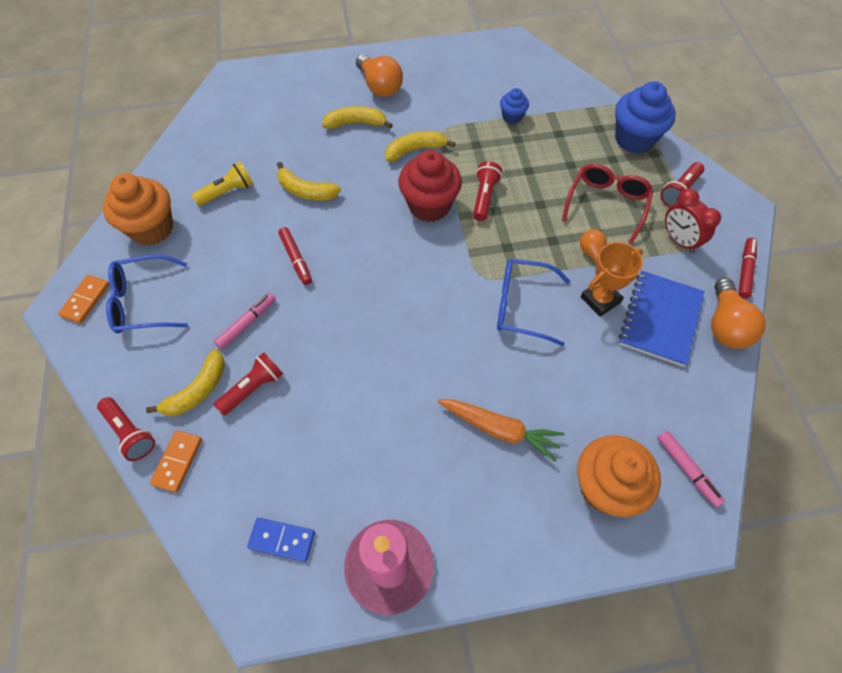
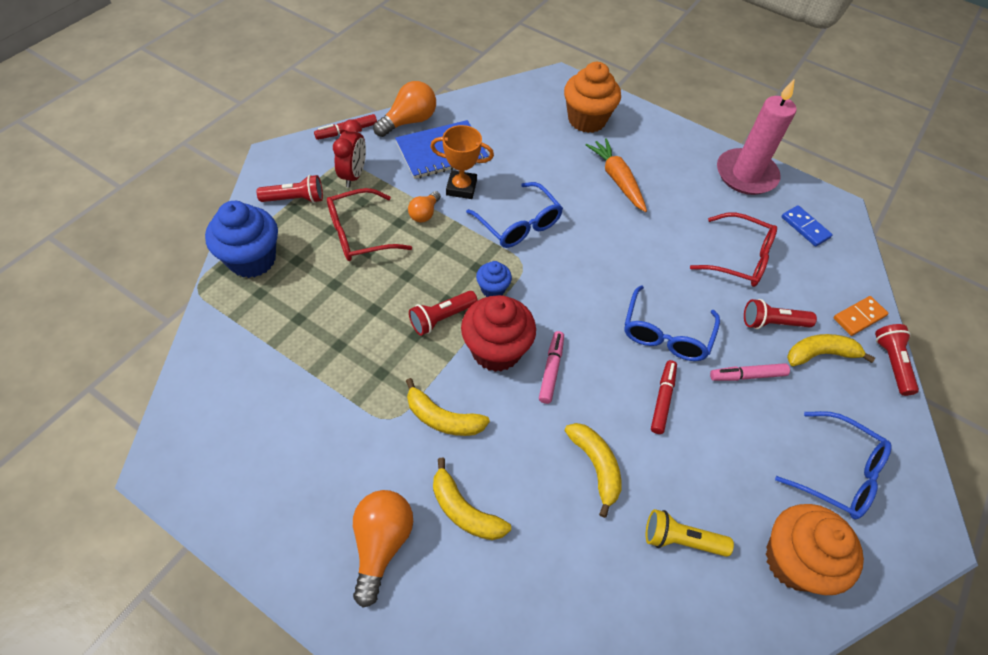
camera: 140 degrees left, 5 degrees down
(85, 300) = (900, 523): orange domino -> none
(322, 434) = (739, 258): none -> red glasses
(330, 308) = (666, 333): none -> blue glasses
(512, 117) = (309, 372): blue cupcake -> blue cupcake (493, 289)
(687, 470) = (534, 96): pink marker -> pink marker (551, 370)

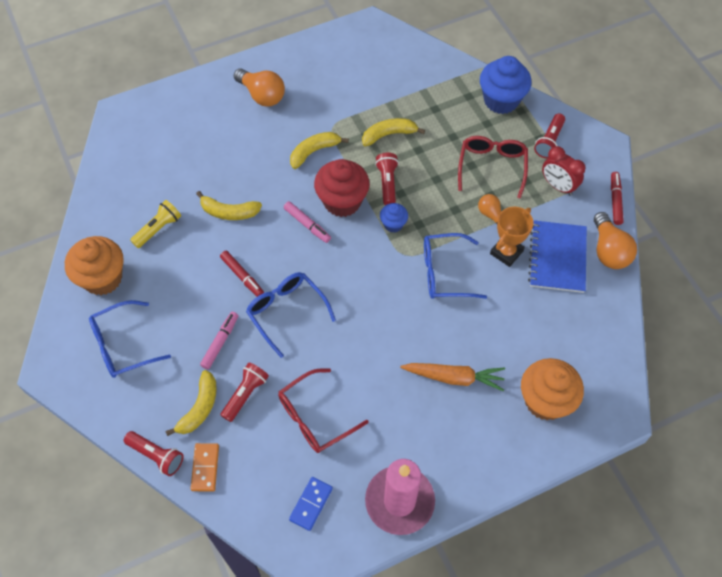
camera: 125 degrees right, 5 degrees up
(464, 510) = (252, 137): yellow banana -> yellow banana (389, 134)
(805, 227) = (311, 504): blue domino -> blue domino turned 60 degrees counterclockwise

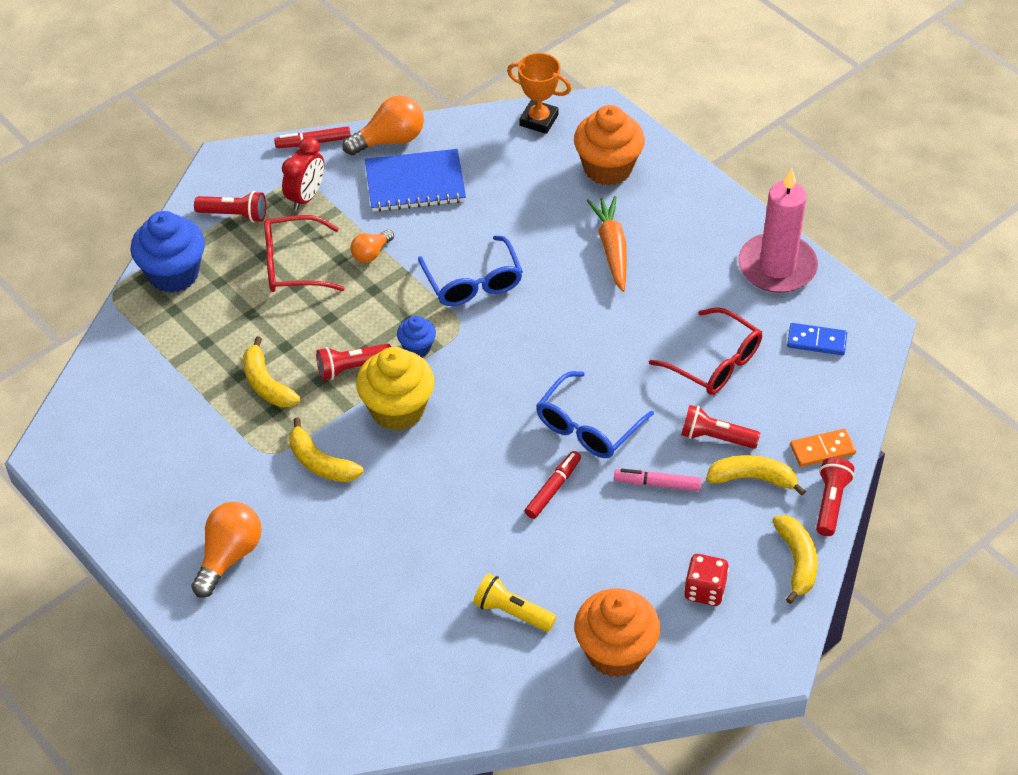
camera: 105 degrees left, 10 degrees down
(123, 345) = (704, 590): blue glasses -> red dice
(229, 212) = (456, 534): yellow banana -> yellow banana (797, 561)
(307, 225) = (448, 439): pink marker -> none
(342, 201) = (397, 410): red cupcake -> yellow cupcake
(506, 252) = (423, 230): orange trophy -> orange trophy (539, 120)

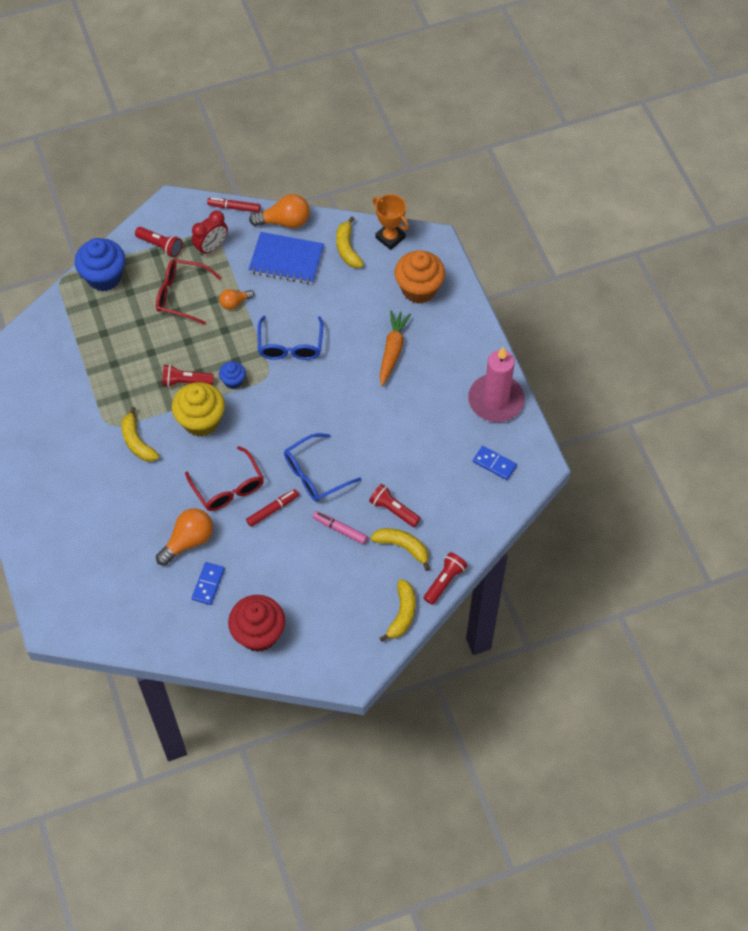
camera: 20 degrees right, 10 degrees up
(229, 556) = (55, 486): orange light bulb -> orange light bulb (188, 541)
(266, 384) = (128, 375): yellow banana -> yellow banana (347, 248)
(512, 612) = (208, 584): yellow flashlight -> blue domino
(615, 652) = (258, 634): orange cupcake -> red cupcake
(704, 590) = (334, 612): red dice -> none
(714, 362) = (419, 456): red glasses -> red glasses (228, 487)
(822, 450) = (458, 542): orange domino -> none

